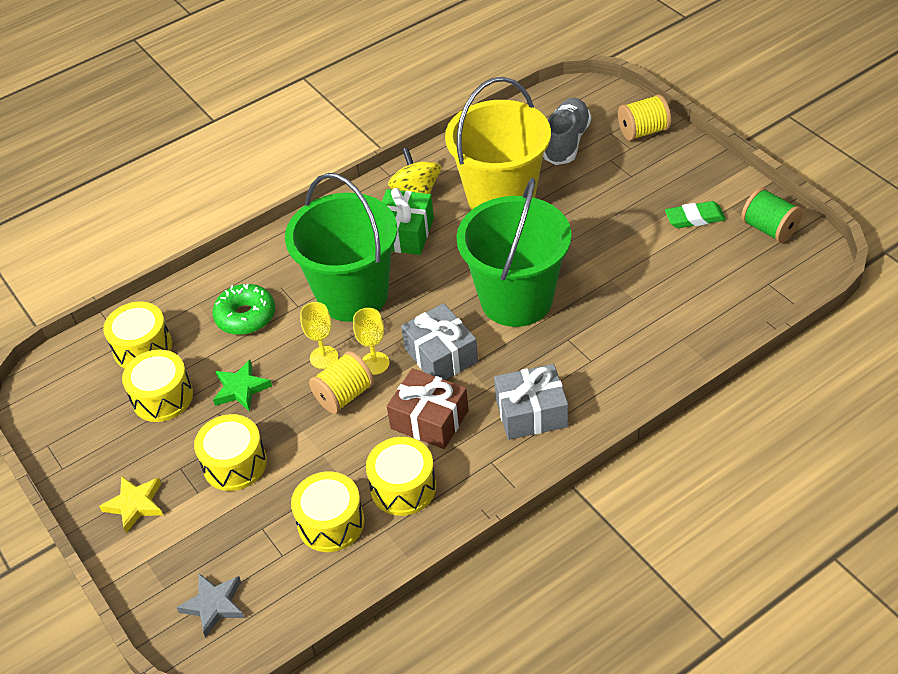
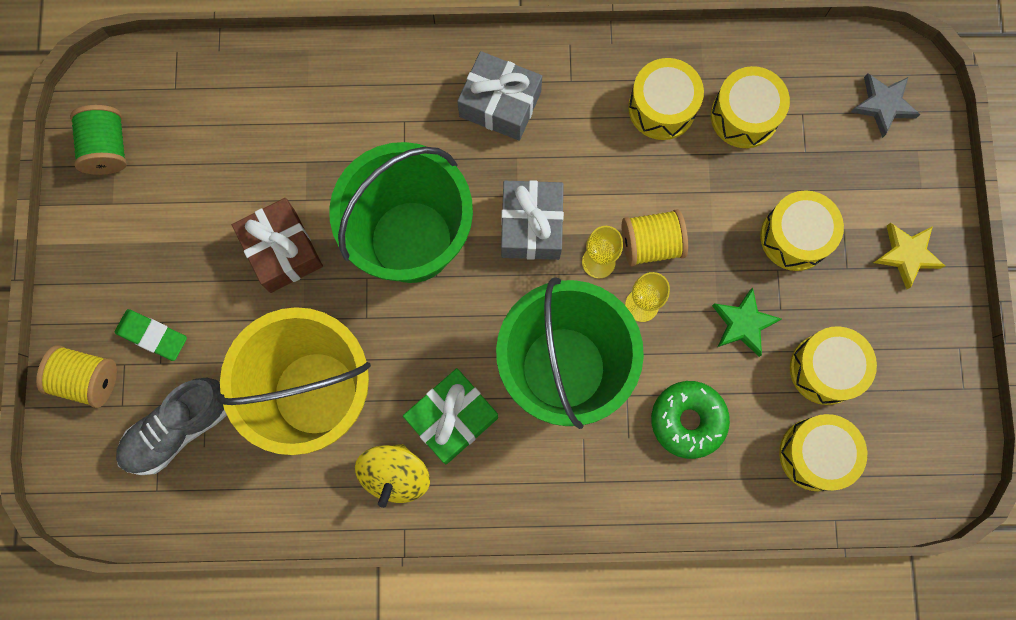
camera: 150 degrees left, 30 degrees up
(429, 419) = (592, 161): brown gift -> brown gift (282, 251)
(694, 218) = (159, 215): green eraser -> green eraser (152, 336)

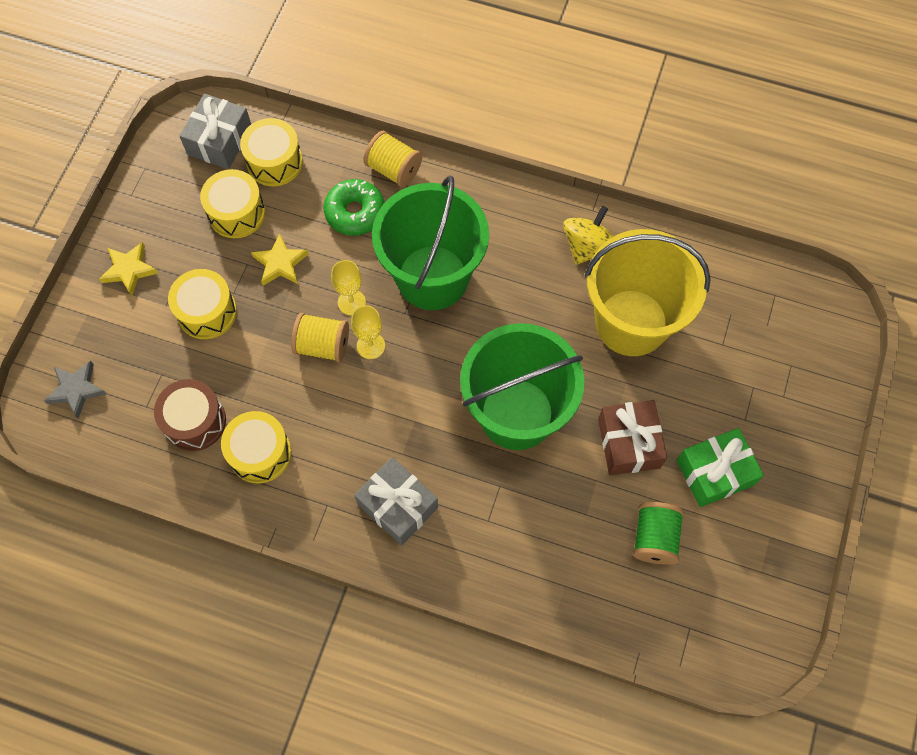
camera: 160 degrees left, 10 degrees down
(87, 379) = (816, 394): yellow spool -> yellow spool (393, 169)
(107, 148) = (764, 590): green spool -> green spool (654, 538)
(152, 336) = (755, 411): green eraser -> none
(178, 429) = (748, 333): grey shoe -> none
(452, 419) = (531, 271): green gift -> green gift (714, 472)
(531, 226) = (413, 392): grey gift -> grey gift (219, 141)
(743, 323) = (280, 263): green star -> yellow star
(744, 116) = (195, 421): yellow drum -> brown drum

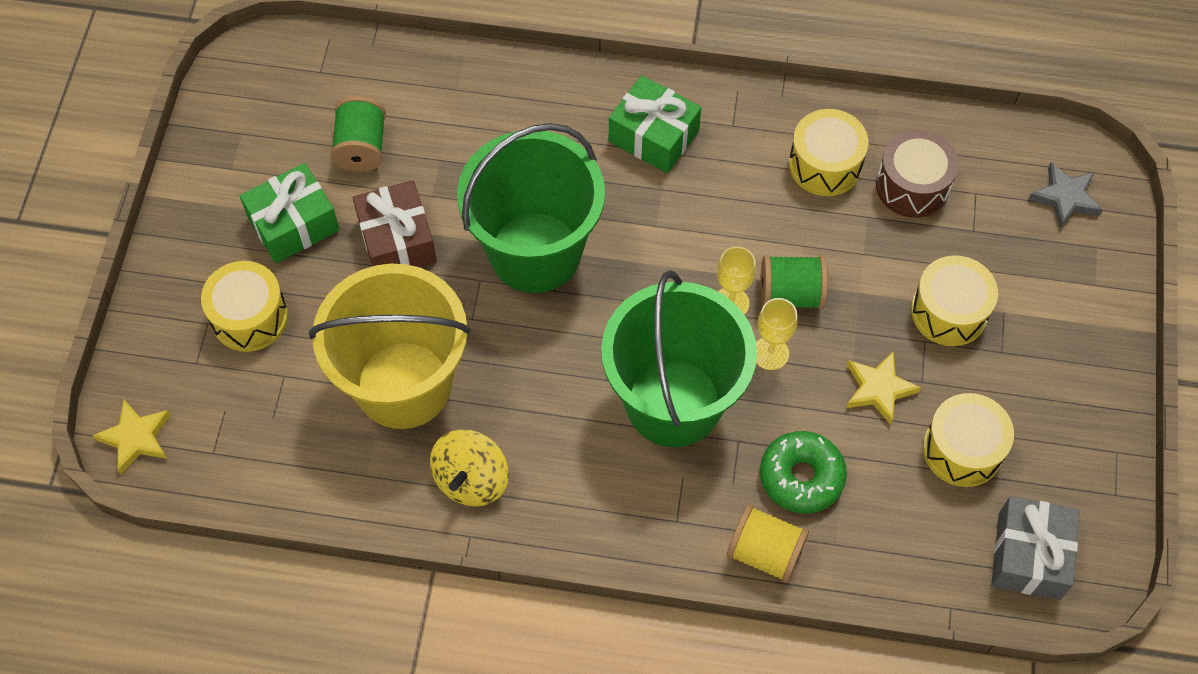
camera: 170 degrees right, 5 degrees down
(129, 270) = (1070, 348): yellow star -> yellow star (136, 438)
(274, 162) = (938, 535): yellow drum -> yellow drum (249, 317)
(323, 345) = (790, 294): yellow spool -> green spool
(397, 506) = (653, 136): grey gift -> green gift

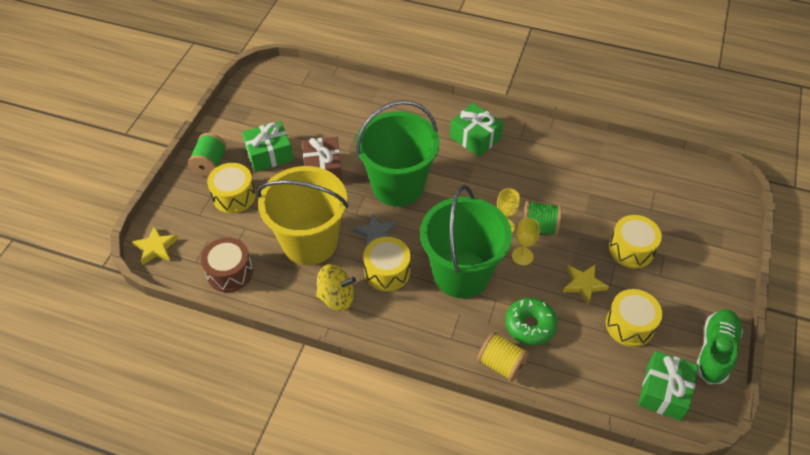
camera: 10 degrees right, 10 degrees down
(361, 147) = (314, 123): green spool -> green spool (210, 164)
(471, 480) = (336, 297): yellow spinning top -> yellow spinning top turned 120 degrees counterclockwise
(825, 165) = (569, 164): yellow drum -> yellow drum (387, 271)
(912, 186) = (618, 181): brown drum -> brown drum (230, 272)
(1029, 556) = (664, 392): grey gift -> green gift
(1065, 198) = (707, 200): grey star -> grey star (375, 234)
(1102, 473) = (715, 351): none -> green shoe

